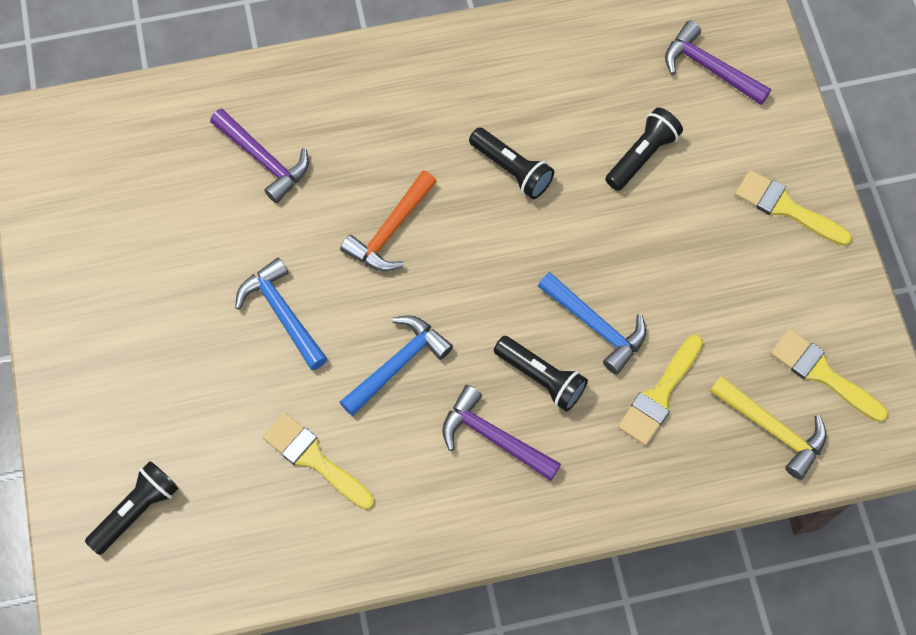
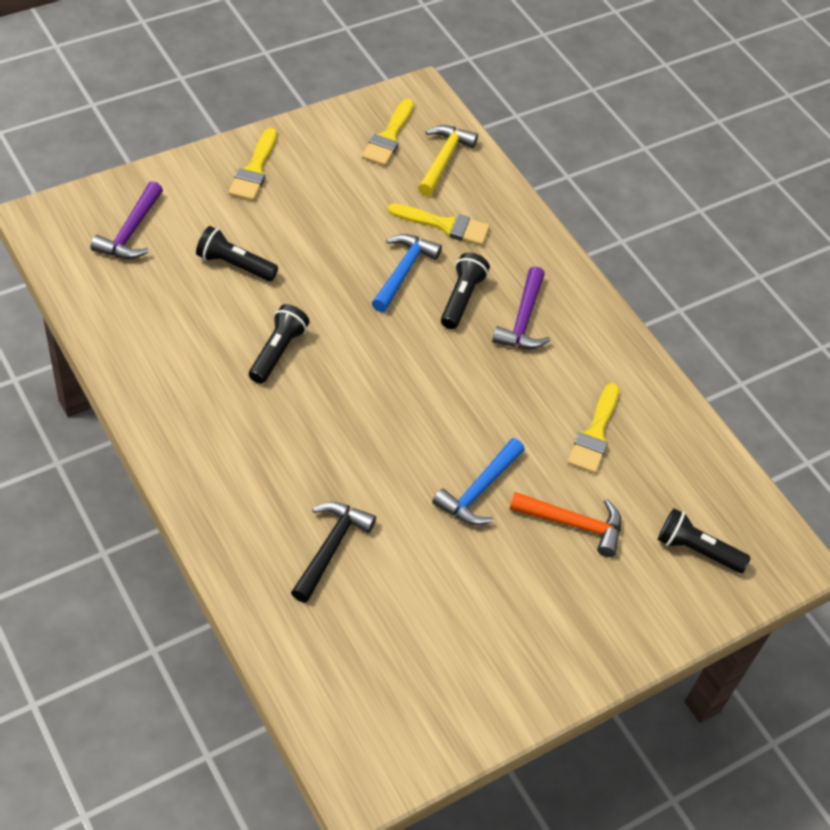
camera: 115 degrees left, 15 degrees down
(264, 160) = (330, 548): purple hammer -> black hammer
(390, 231) = (369, 428): orange hammer -> orange hammer (573, 524)
(398, 364) = (489, 395): blue hammer -> none

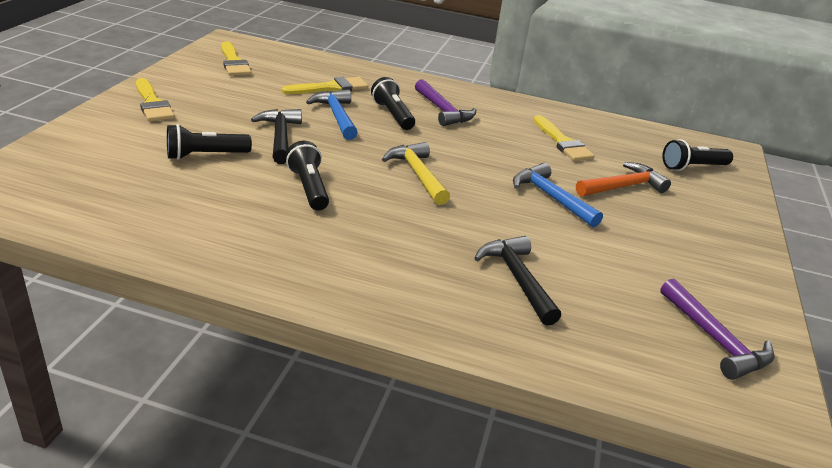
camera: 40 degrees left, 20 degrees down
(131, 232) = (83, 169): purple hammer -> purple hammer (715, 340)
(320, 273) = (280, 137): none -> black hammer
(443, 159) = (286, 62): yellow hammer -> yellow hammer (417, 174)
(479, 490) = (551, 197): blue hammer -> blue hammer turned 150 degrees clockwise

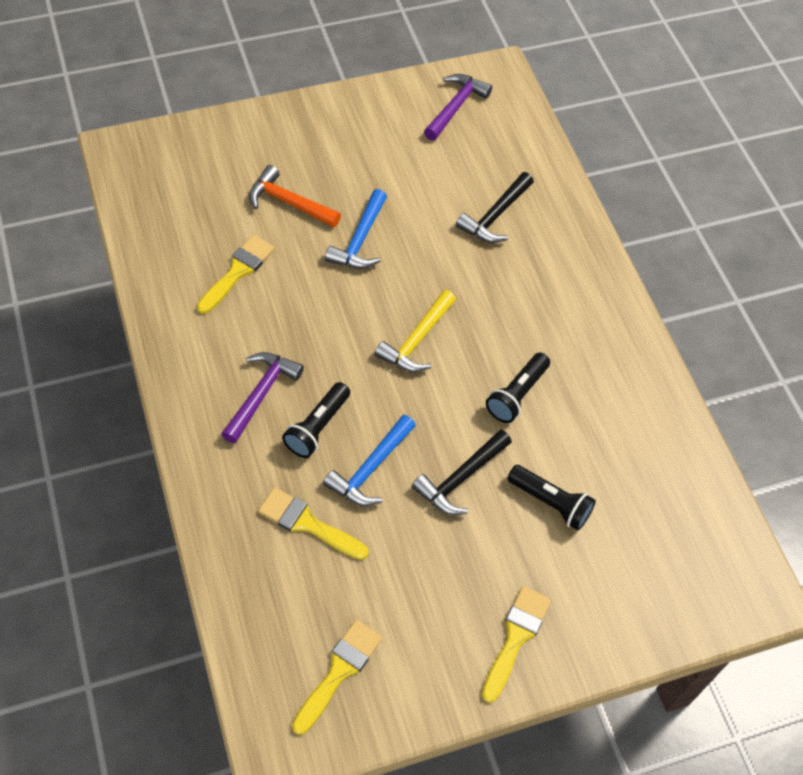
camera: 125 degrees left, 25 degrees up
(692, 167) = (195, 168): black flashlight -> none

